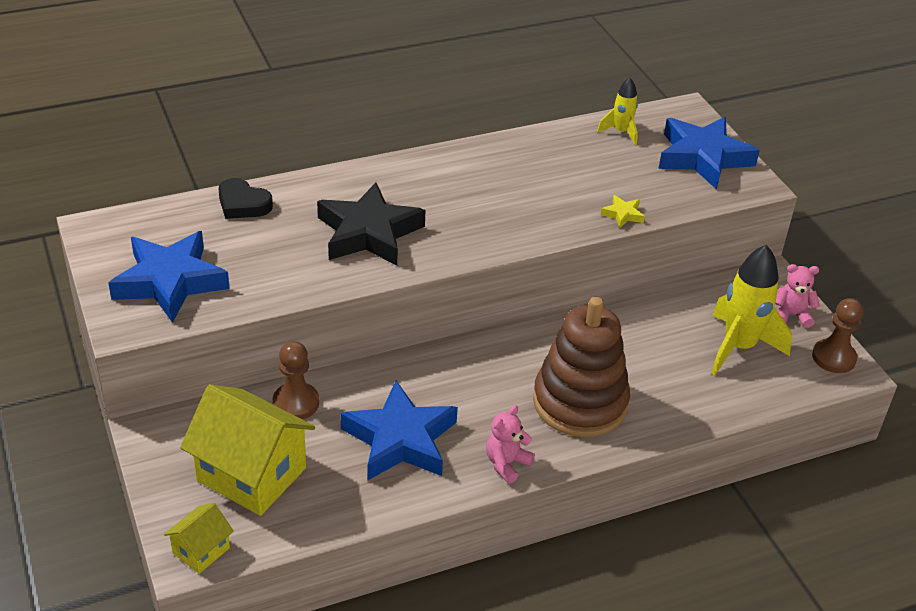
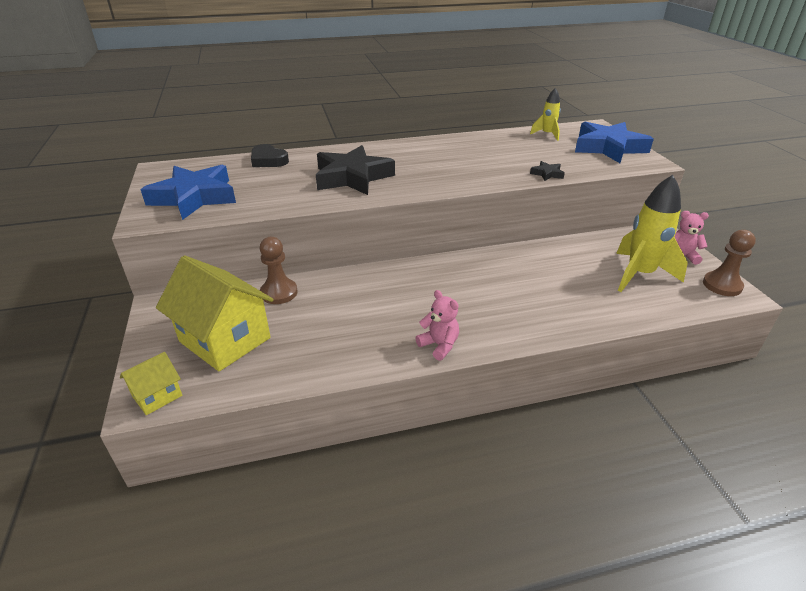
camera: 10 degrees right, 5 degrees down
(400, 439) = (353, 322): blue star -> none
(506, 464) = (439, 345): pink teddy bear -> pink teddy bear turned 90 degrees clockwise
(580, 402) = (506, 305): brown stacking toy -> none
(623, 214) = (547, 174): yellow star -> black star

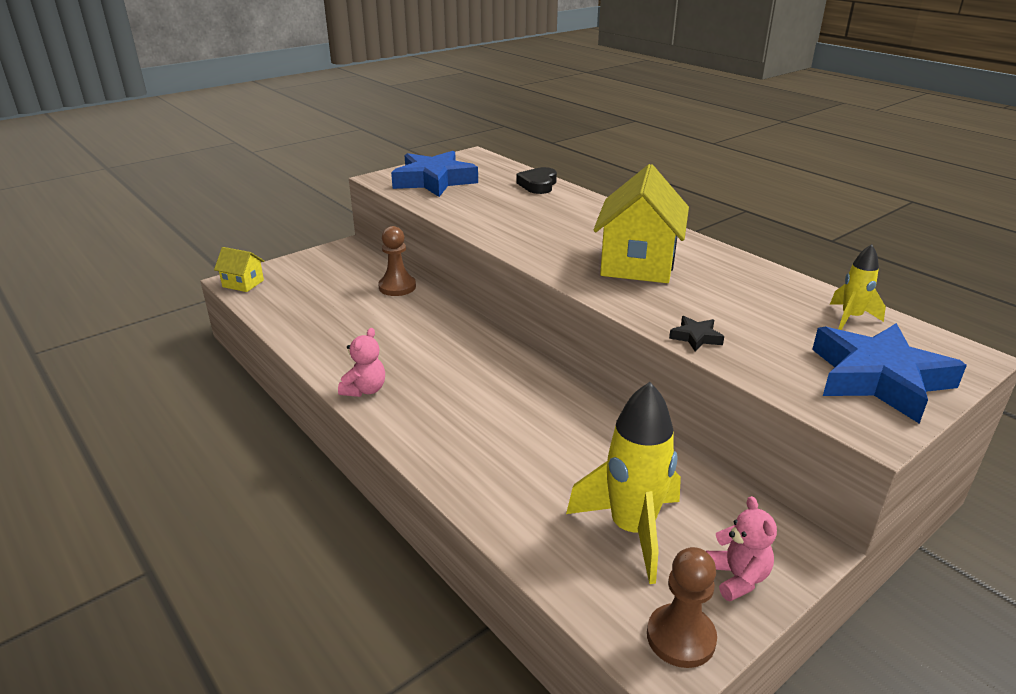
camera: 65 degrees right, 5 degrees down
(225, 340) = (318, 286): yellow house -> yellow house (638, 264)
(352, 177) = (543, 227): black star -> none

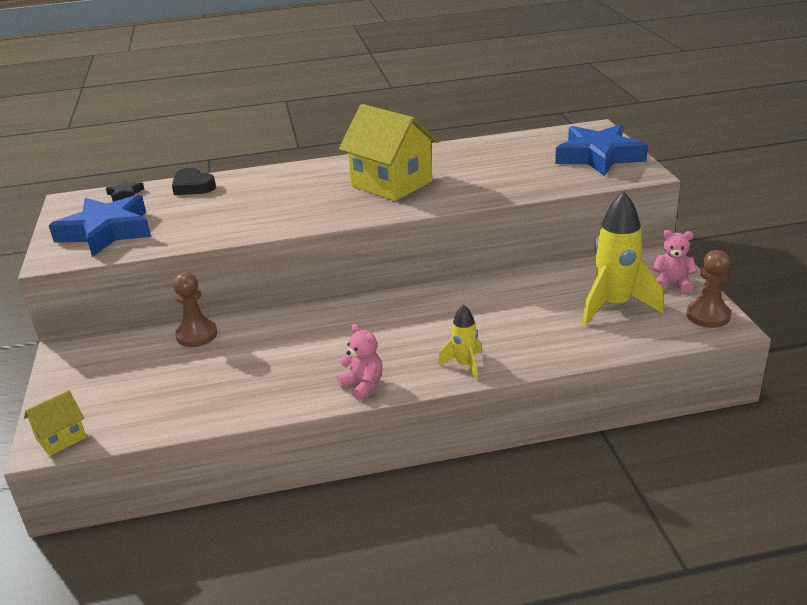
camera: 60 degrees left, 0 degrees up
(696, 337) = (512, 192): black star -> black star (125, 194)
(851, 318) = (530, 142): yellow rocket -> yellow rocket (465, 365)

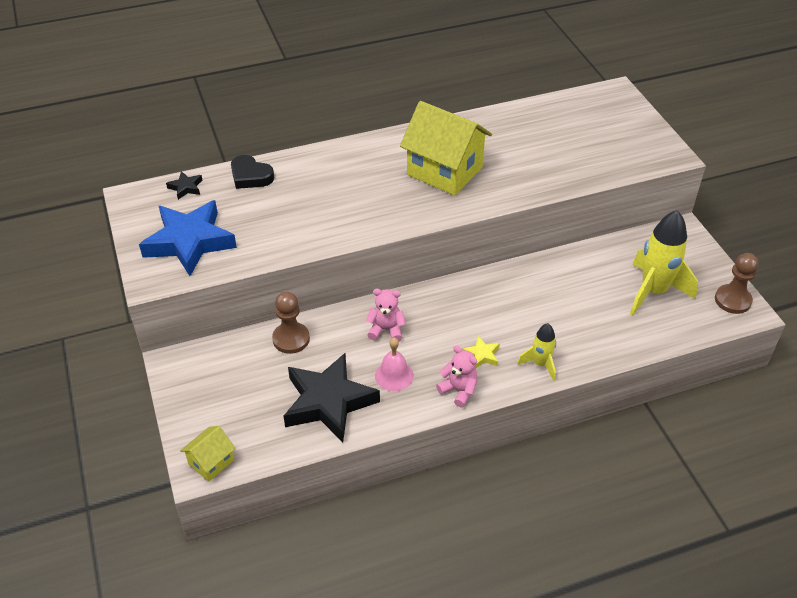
camera: 10 degrees left, 15 degrees up
(213, 390) = (328, 402): none -> black star
(295, 369) = (394, 375): none -> pink bell
(400, 355) = (482, 355): none -> yellow star
(598, 157) = (628, 132): blue star -> none
(672, 284) = (698, 264): pink teddy bear -> pink teddy bear (386, 330)

